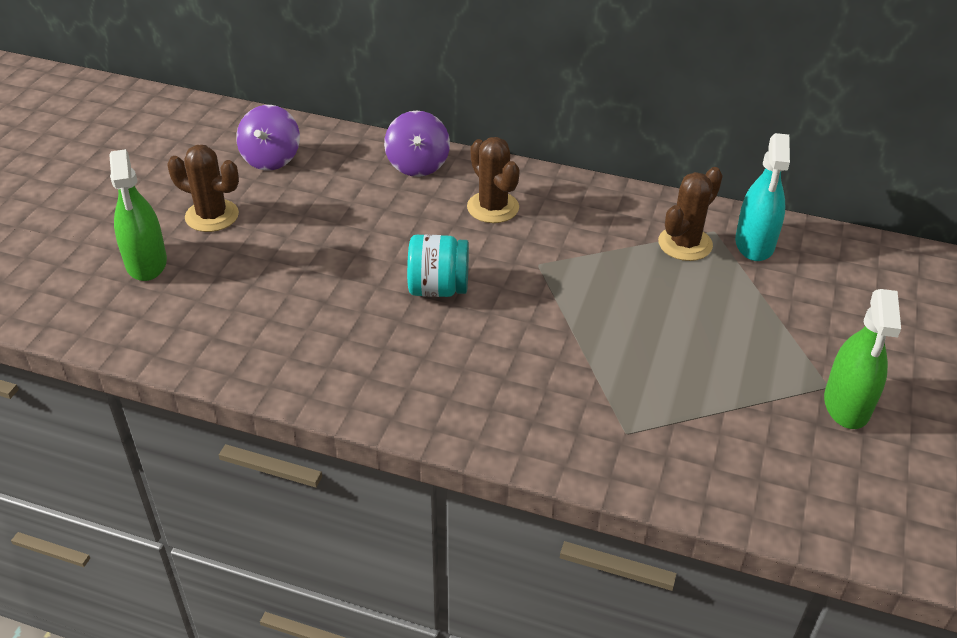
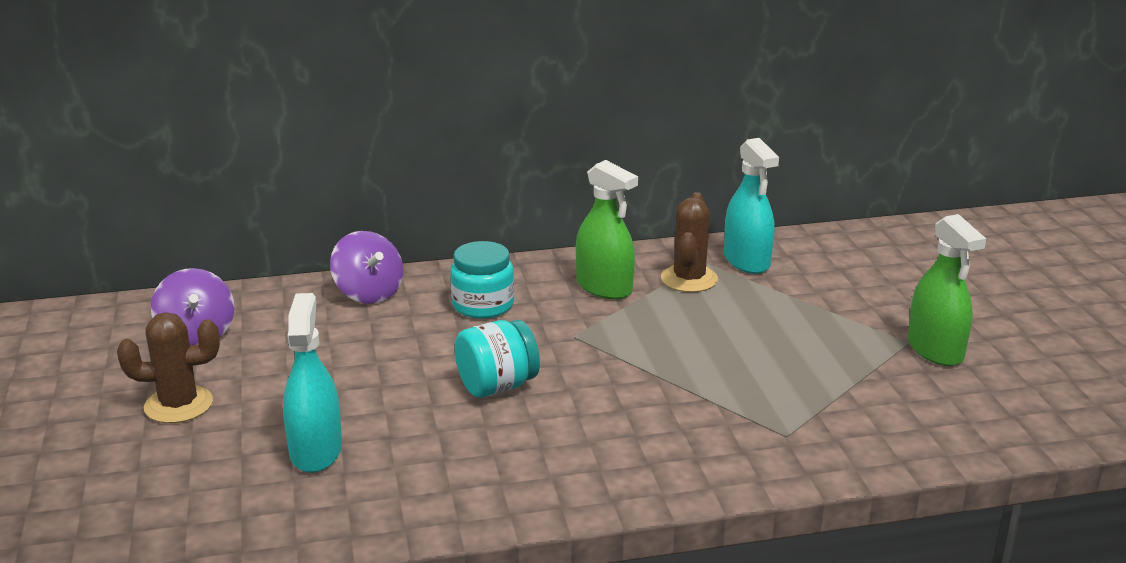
camera: 30 degrees left, 15 degrees down
(146, 263) = (141, 472): green spray bottle -> green spray bottle (604, 287)
(266, 293) = (316, 451): none -> turquoise spray bottle
(493, 207) = (483, 305): brown cactus -> turquoise jar

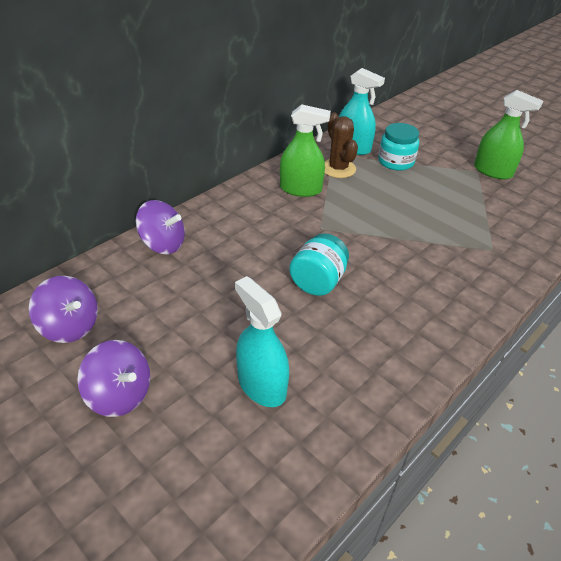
camera: 35 degrees left, 15 degrees up
(178, 405) = (120, 395): brown cactus -> purple spinning top
(483, 305) = (245, 226): turquoise jar -> turquoise jar (396, 162)

